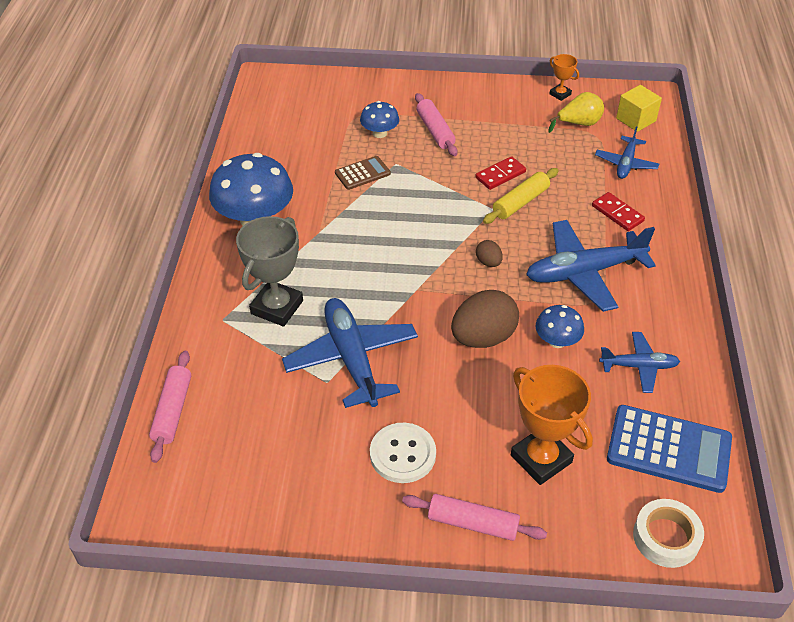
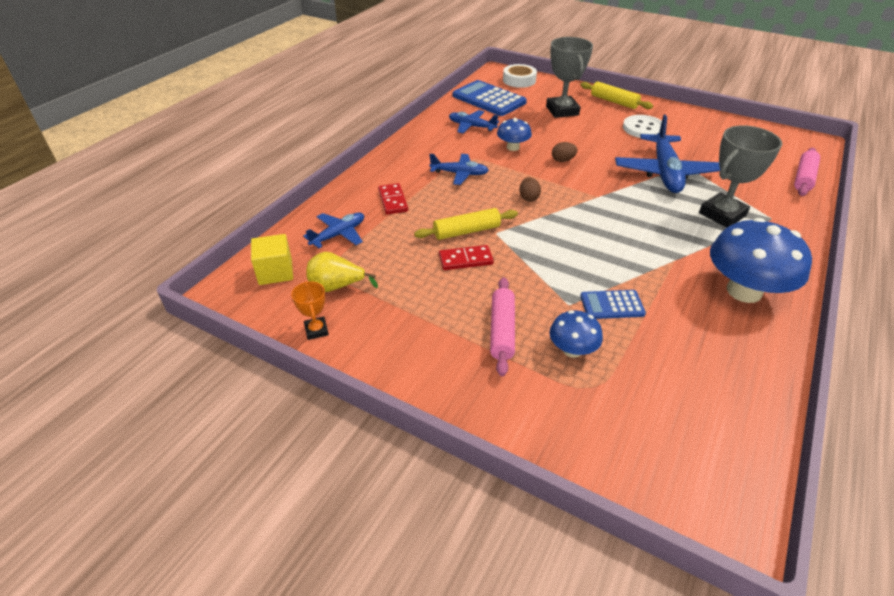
camera: 155 degrees left, 5 degrees down
(362, 173) = (612, 305): brown calculator -> blue calculator
(473, 523) = (614, 101): pink rolling pin -> yellow rolling pin
(483, 337) = (562, 160): brown egg -> brown egg, size x0.47
(541, 459) = (562, 111): orange trophy -> grey trophy
(584, 272) = (459, 174): blue plane -> blue plane, size x0.56

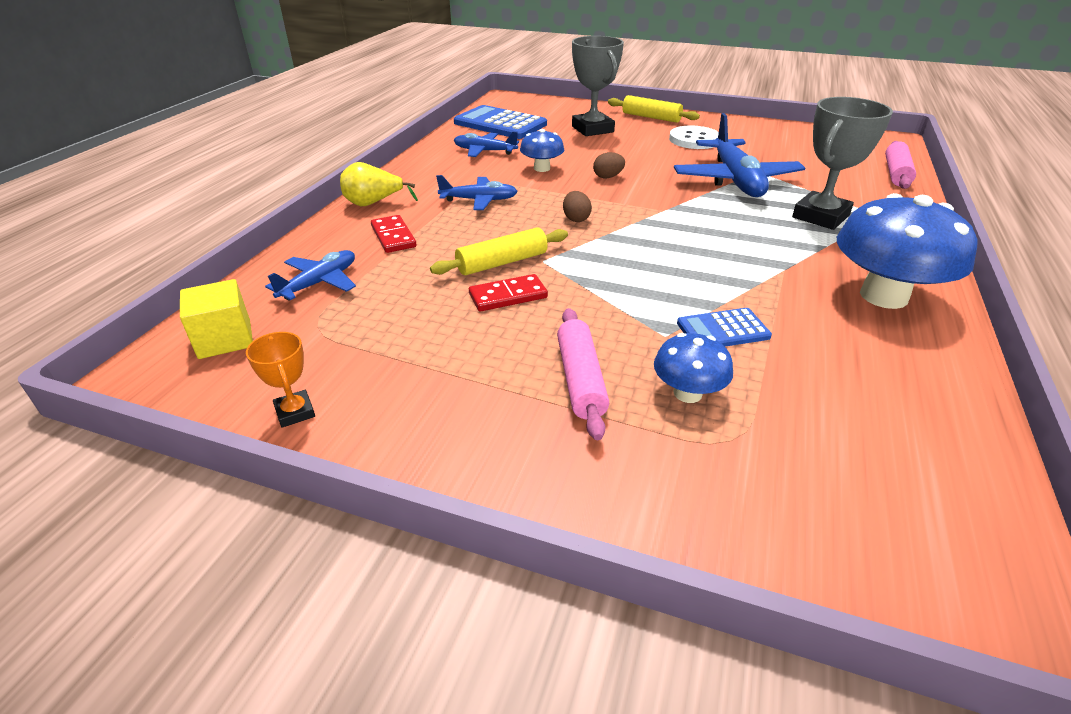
camera: 10 degrees left, 5 degrees down
(337, 287) = (323, 349): yellow pear -> yellow pear (373, 203)
(519, 80) = (533, 104): white tape -> none

